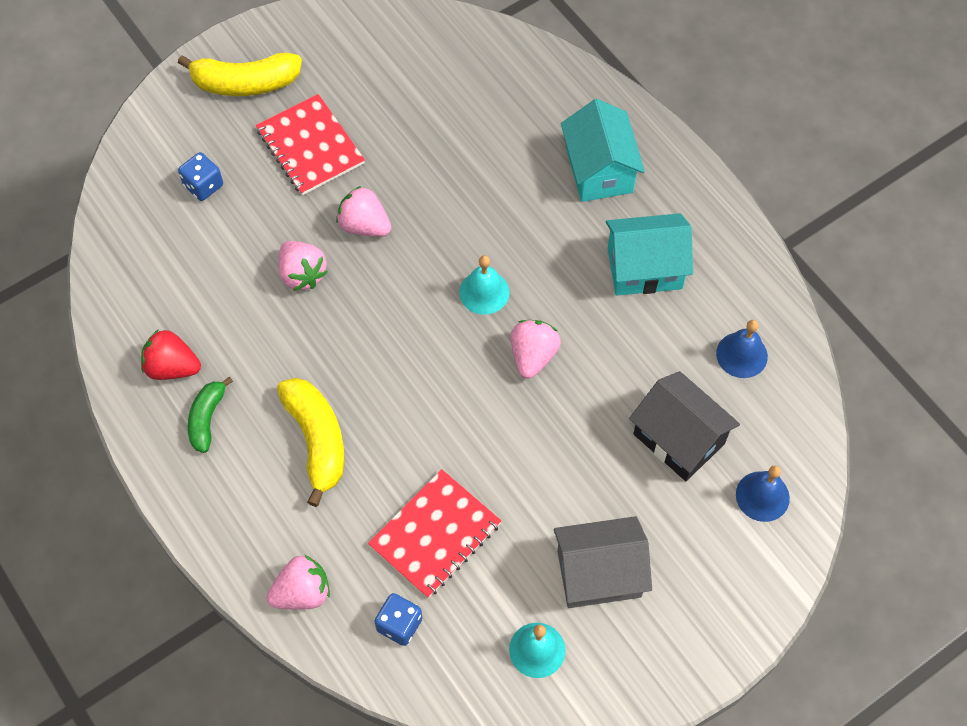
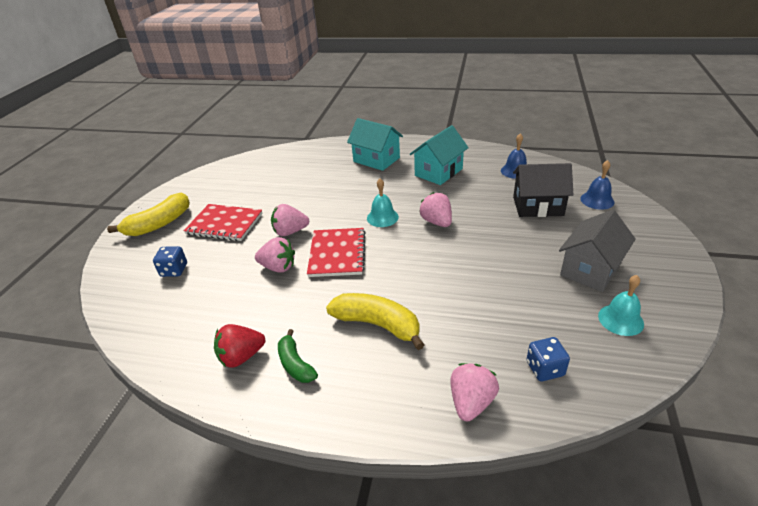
camera: 40 degrees left, 25 degrees down
(435, 535) = (498, 314): red notebook -> red notebook (337, 254)

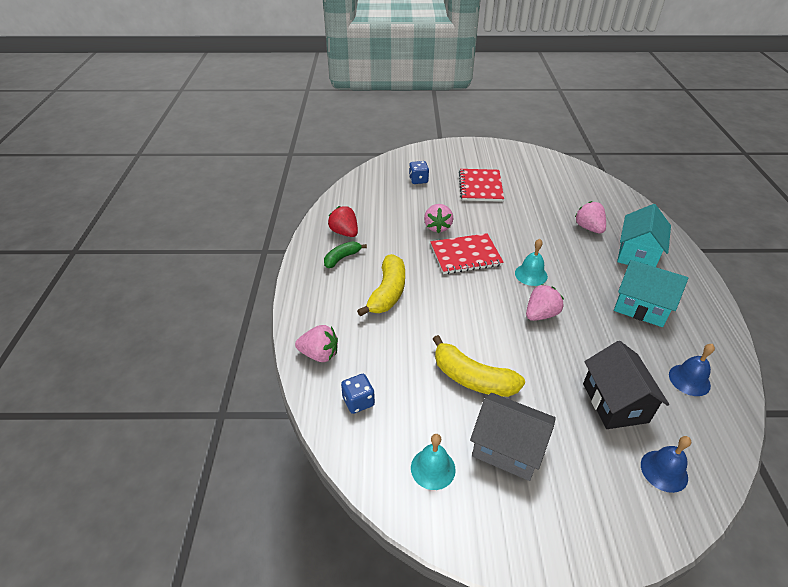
camera: 75 degrees right, 5 degrees up
(159, 224) = (467, 157): yellow banana -> yellow banana (473, 378)
(290, 232) = (484, 223): pink strawberry -> pink strawberry (589, 228)

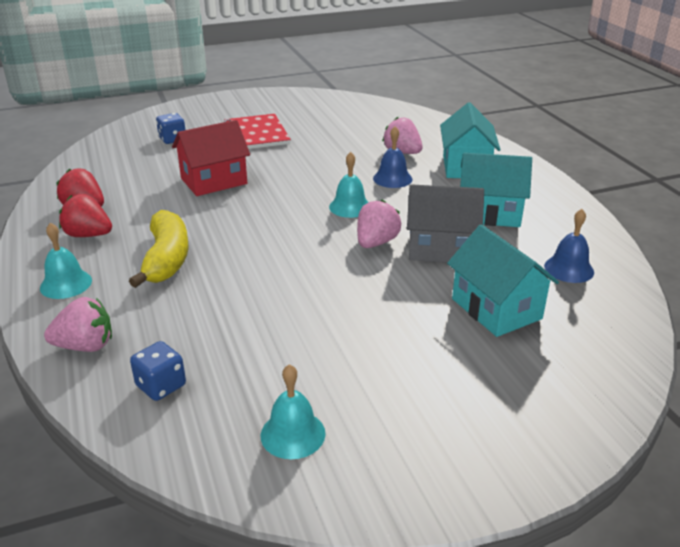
camera: 20 degrees left, 10 degrees down
(319, 298) = (66, 284): none -> turquoise bell
(342, 258) = (88, 235): green banana -> red strawberry
(437, 227) = (214, 181): pink strawberry -> red house
(465, 255) = (260, 203): red notebook -> none
(473, 378) = (313, 324): yellow banana -> none
(507, 448) = (384, 386): grey house -> grey house (441, 248)
(615, 402) = (496, 309): black house -> turquoise house
(664, 471) = (577, 361): blue bell -> blue bell (392, 178)

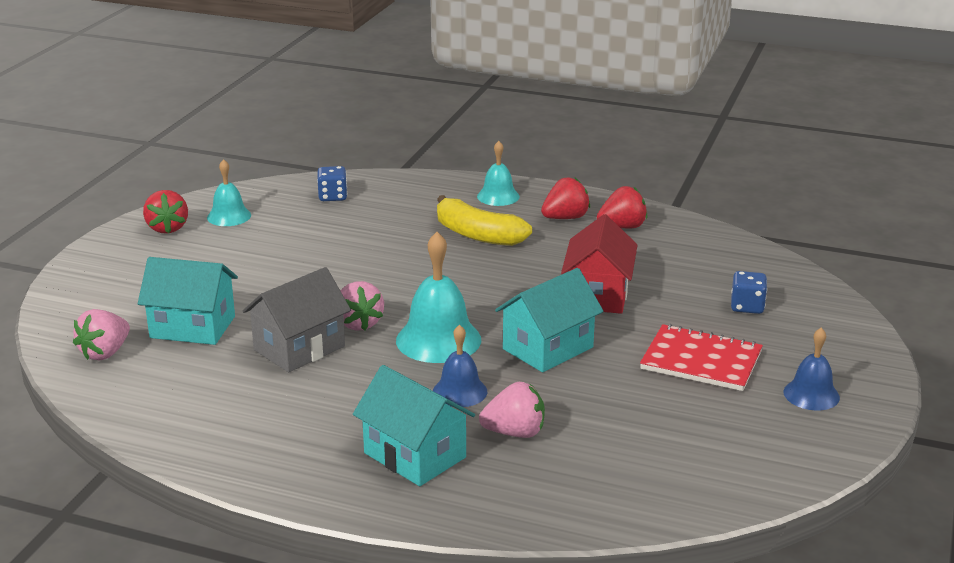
camera: 130 degrees right, 5 degrees down
(85, 346) = (410, 187): pink strawberry -> pink strawberry (105, 353)
(350, 207) = (438, 340): turquoise bell -> turquoise bell, size x1.65
(378, 464) = (167, 228): none -> red strawberry
(489, 213) = (305, 407): turquoise house -> turquoise house (548, 348)
(569, 269) = (166, 390): blue bell -> blue bell (811, 394)

